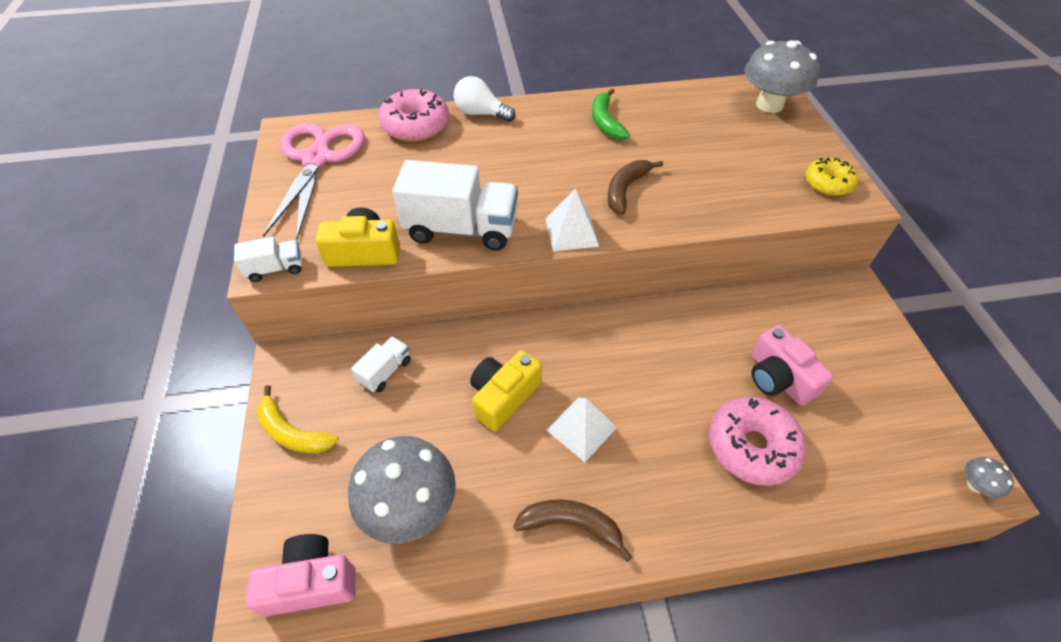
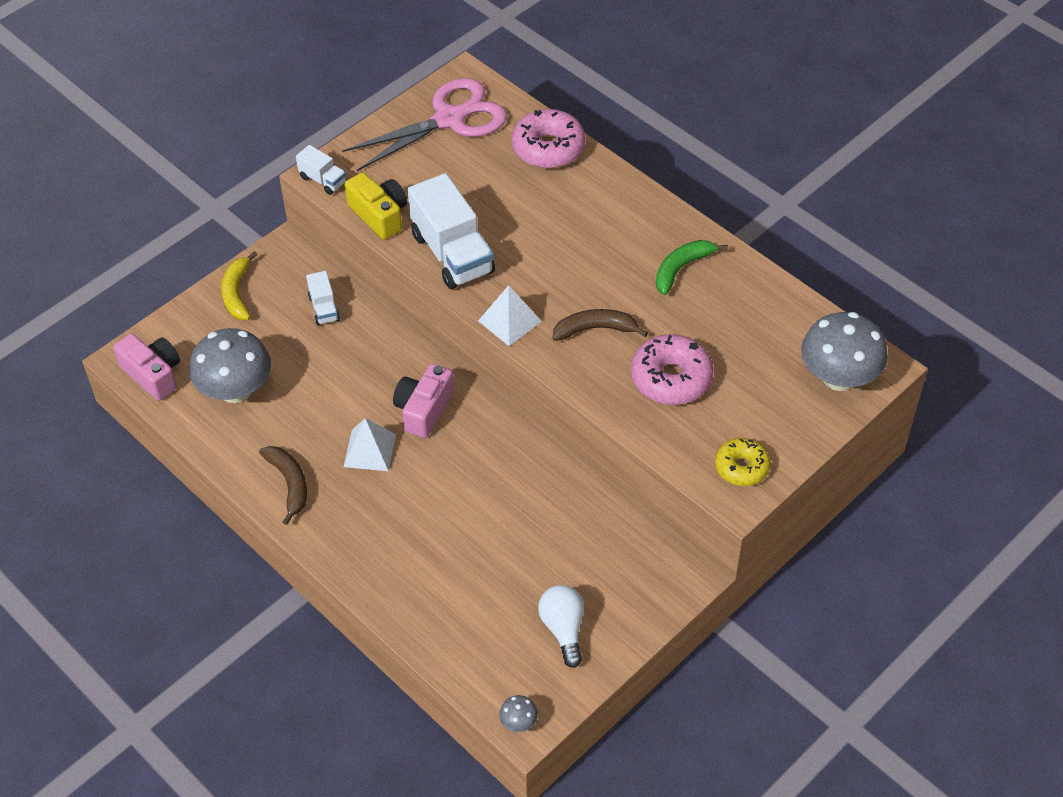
camera: 55 degrees right, 0 degrees up
(385, 371) = (324, 308): white truck -> white truck turned 75 degrees clockwise
(481, 114) = (607, 178): white light bulb -> white light bulb (563, 629)
(503, 396) = (359, 389): yellow camera -> none
(751, 446) = (438, 562): pink donut -> pink donut (671, 378)
(778, 378) = (524, 555): pink camera -> pink camera (424, 409)

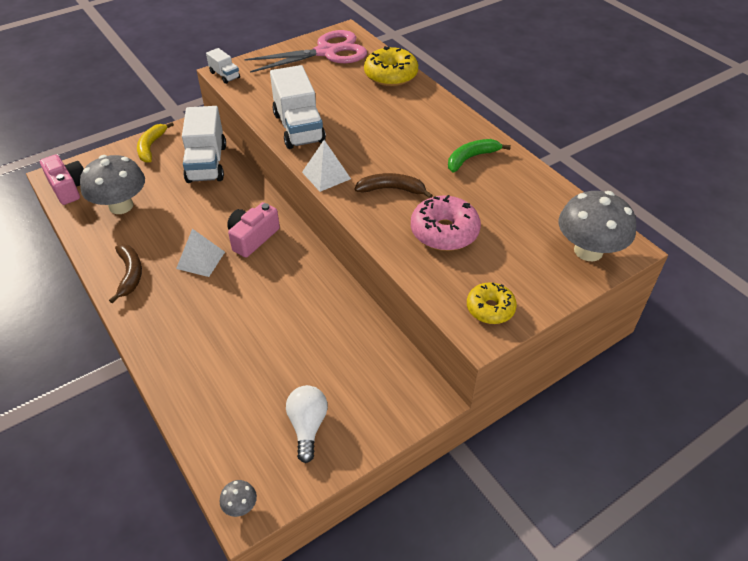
camera: 10 degrees right, 5 degrees down
(324, 308) = (207, 163): white truck -> white truck, size x2.05
(379, 215) = (255, 99): yellow camera -> none
(548, 148) = (390, 75): pink donut -> yellow donut

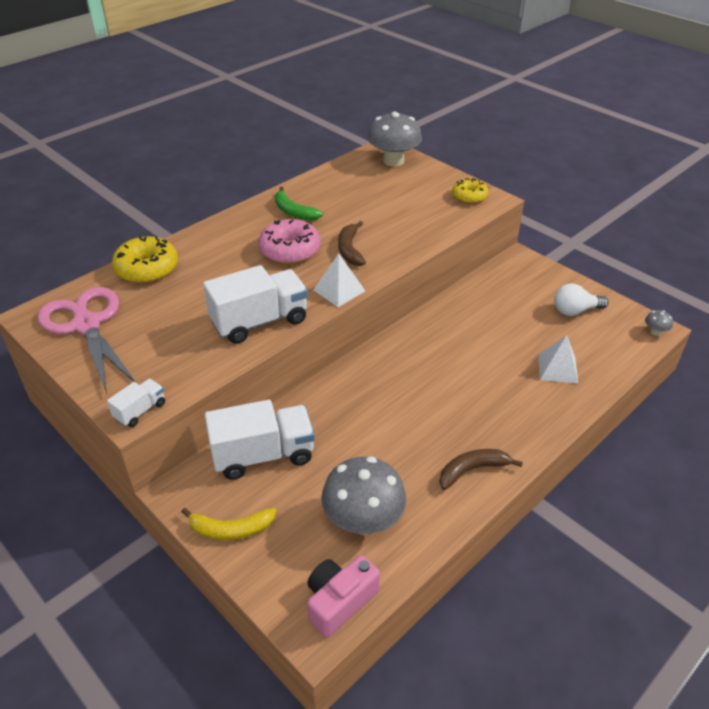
camera: 100 degrees left, 5 degrees down
(200, 260) = (430, 416): white pyramid -> white pyramid (558, 368)
(252, 238) = (385, 383): pink camera -> none
(444, 232) = (396, 219): pink donut -> pink donut (290, 250)

